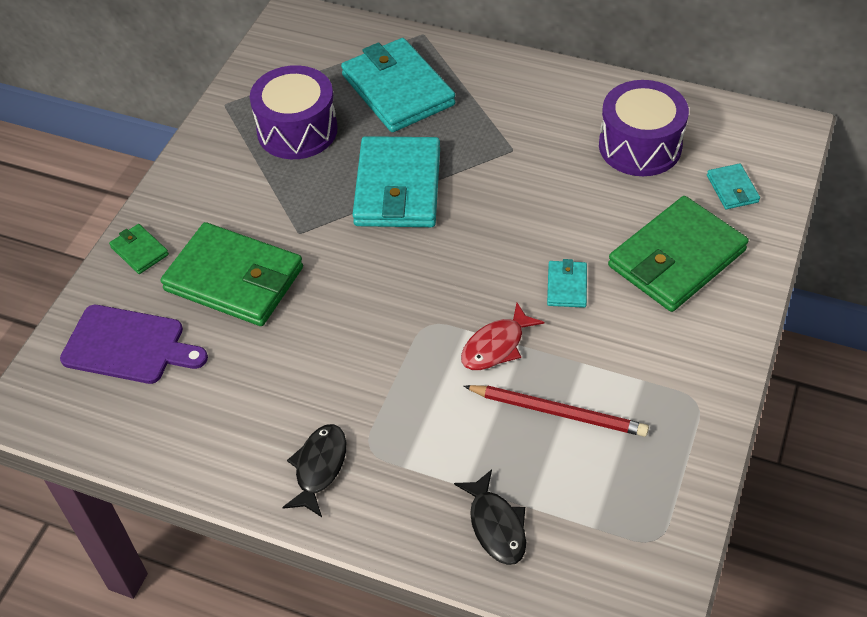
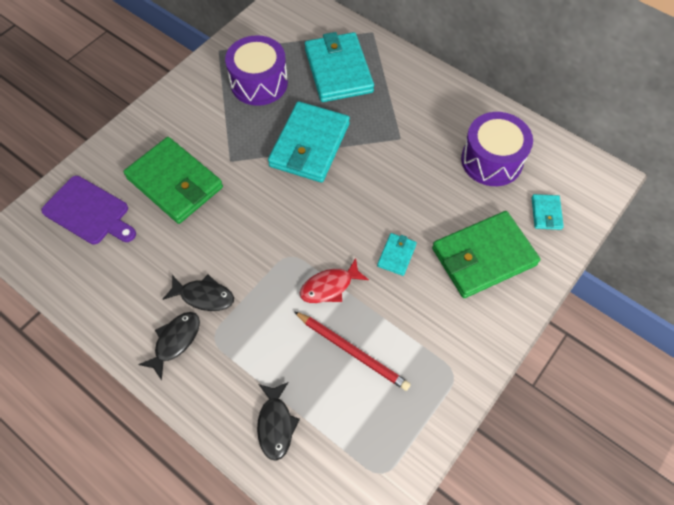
camera: 15 degrees right, 10 degrees up
(139, 251) = (122, 144): green wallet -> none
(334, 403) = (204, 296): none -> black fish

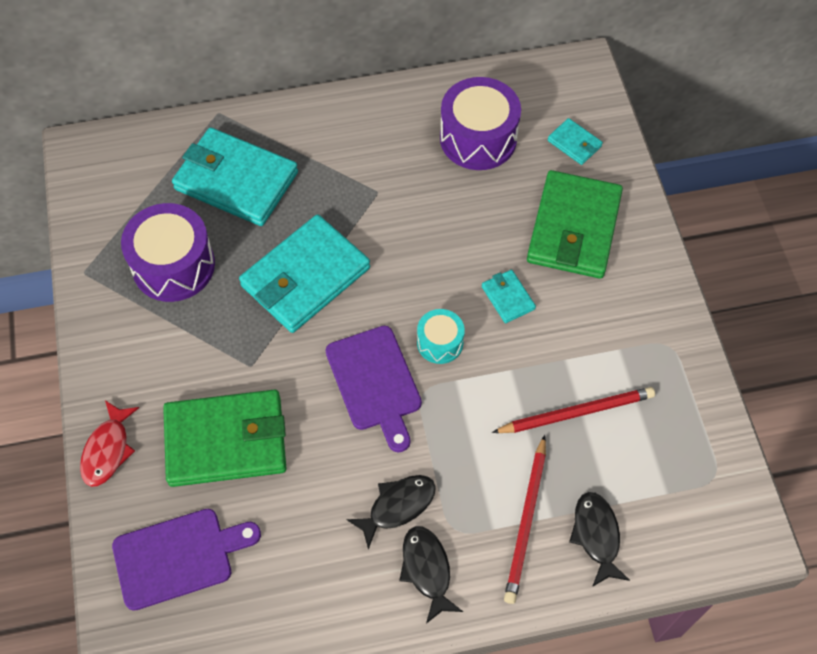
camera: 50 degrees left, 0 degrees up
(251, 375) = (526, 521): none -> red pencil
(274, 227) = (375, 382): none -> purple cutting board
(276, 425) = (596, 535): black fish -> black fish turned 135 degrees counterclockwise
(310, 145) = (305, 277): turquoise wallet -> turquoise wallet turned 75 degrees clockwise
(329, 286) = (490, 381): red fish -> red fish (108, 450)
(331, 241) = (440, 342): none -> turquoise drum

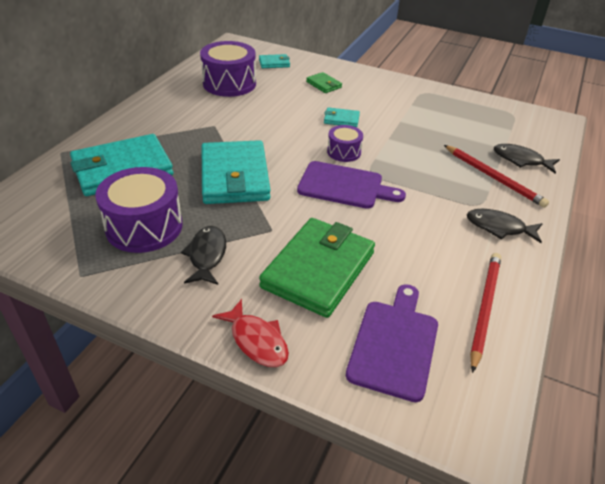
camera: 55 degrees left, 20 degrees down
(398, 506) = (443, 218): black fish -> black fish (207, 255)
(440, 342) = (344, 152): turquoise drum -> purple drum
(574, 228) = (324, 84): green wallet -> green wallet, size x0.45
(576, 412) = (437, 132): red pencil -> red pencil (484, 308)

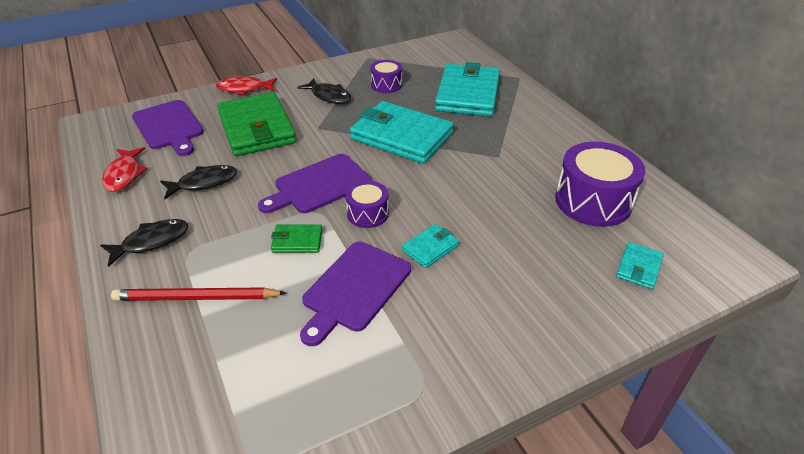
camera: 130 degrees right, 0 degrees up
(144, 227) = (386, 85): purple drum -> purple drum, size x0.55
(324, 84) = (534, 283): green wallet -> green wallet (297, 241)
(404, 130) = (355, 289): none -> purple cutting board
(484, 308) = (124, 175): red pencil -> red fish
(521, 160) = (181, 355): black fish -> black fish (204, 183)

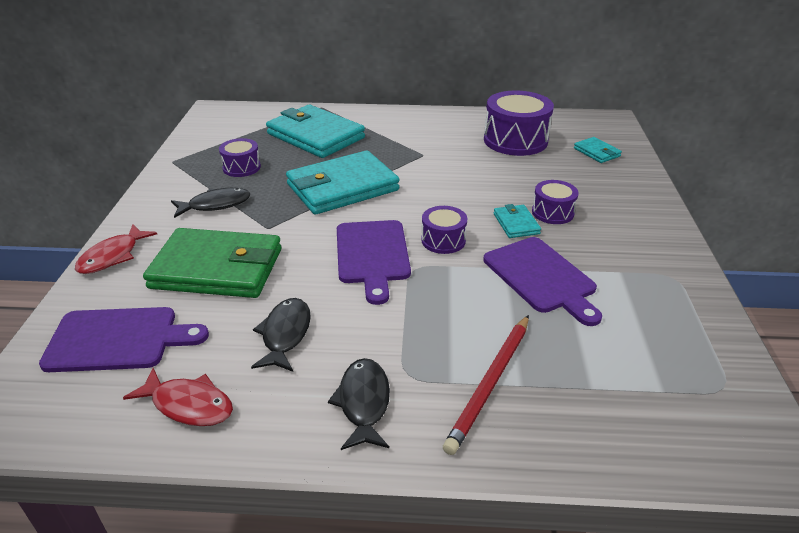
camera: 60 degrees left, 5 degrees down
(297, 241) = (450, 292): green wallet -> none
(472, 266) = (552, 212): none -> purple drum

